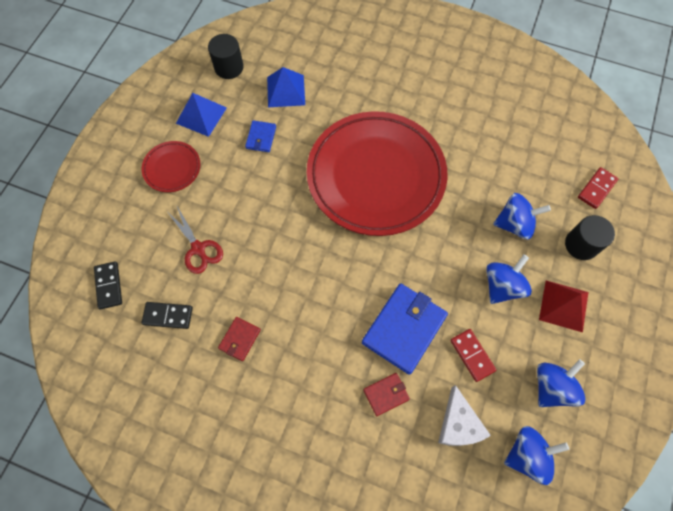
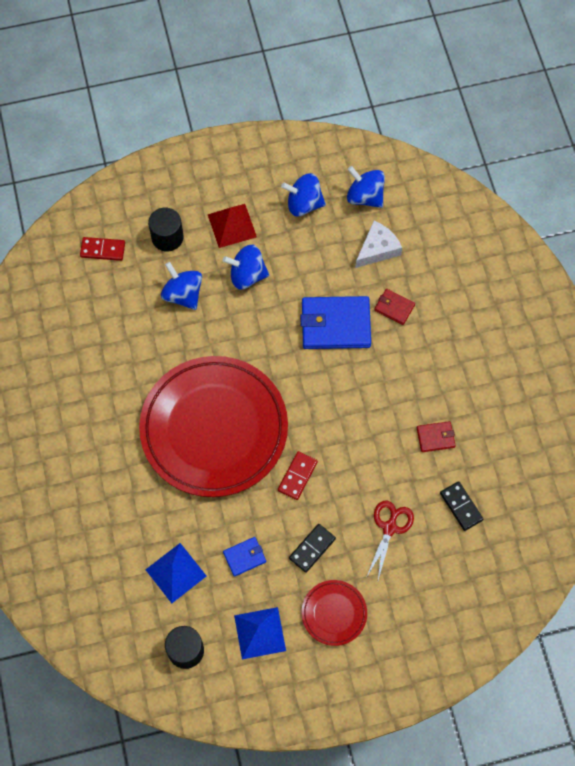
camera: 125 degrees left, 0 degrees up
(109, 286) = (475, 575): black domino -> black domino (312, 548)
(472, 355) = (320, 267): red domino -> red domino (297, 476)

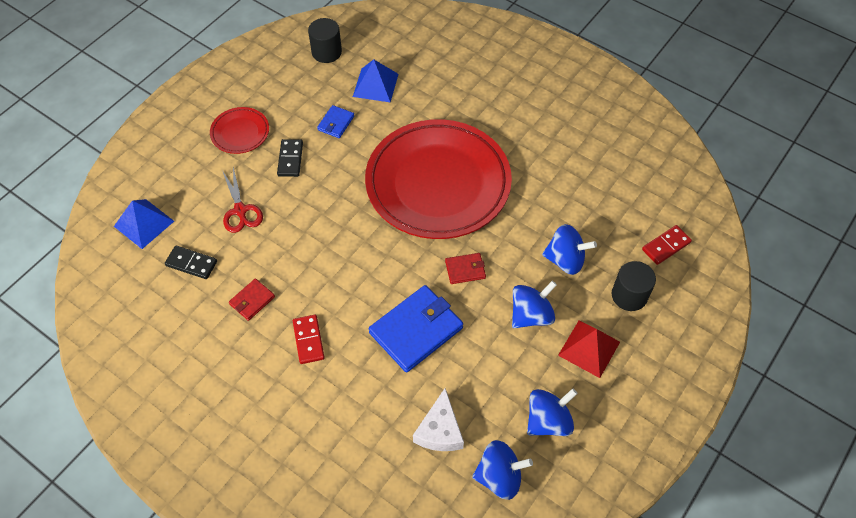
camera: 140 degrees right, 10 degrees down
(260, 633) = (284, 90): blue pyramid -> blue pyramid (144, 223)
(297, 476) = (343, 196): red domino -> red domino (308, 340)
(394, 307) = (377, 385): red wallet -> red wallet (465, 270)

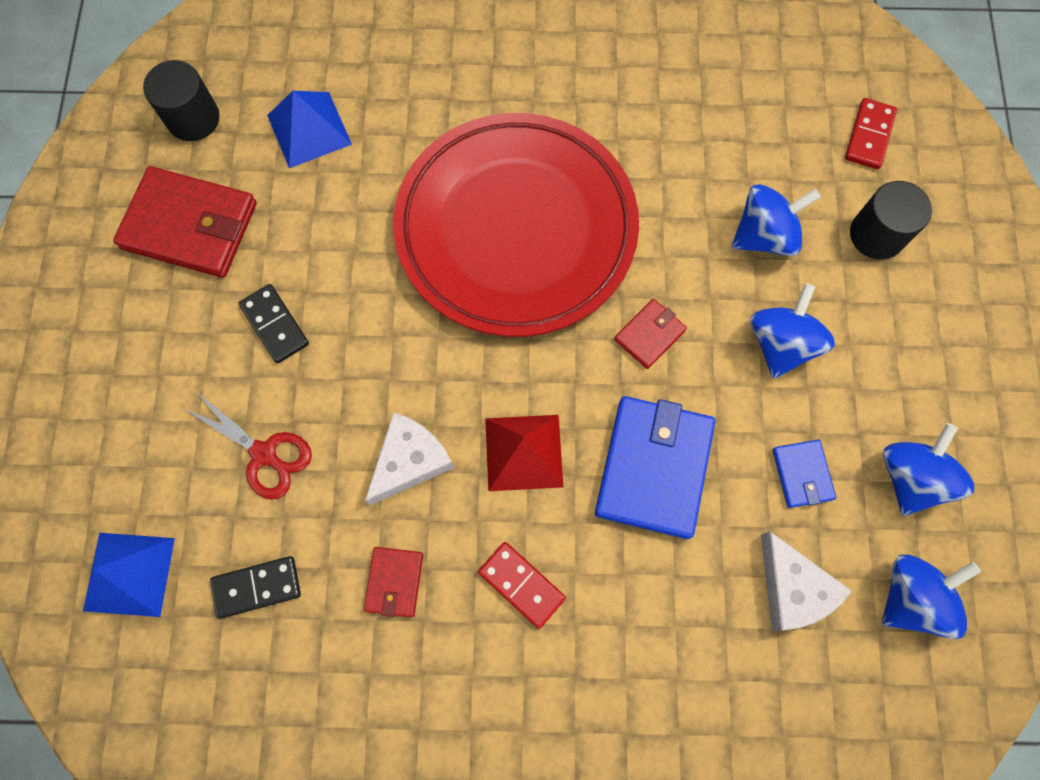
camera: 35 degrees left, 15 degrees up
(240, 133) = (163, 330): red plate -> none
(287, 96) = (190, 226): none -> red wallet
(302, 254) = (410, 461): none -> white cheese
(336, 123) = (297, 225): blue wallet -> blue wallet (802, 474)
(589, 348) = (884, 342): red pyramid -> red pyramid (523, 452)

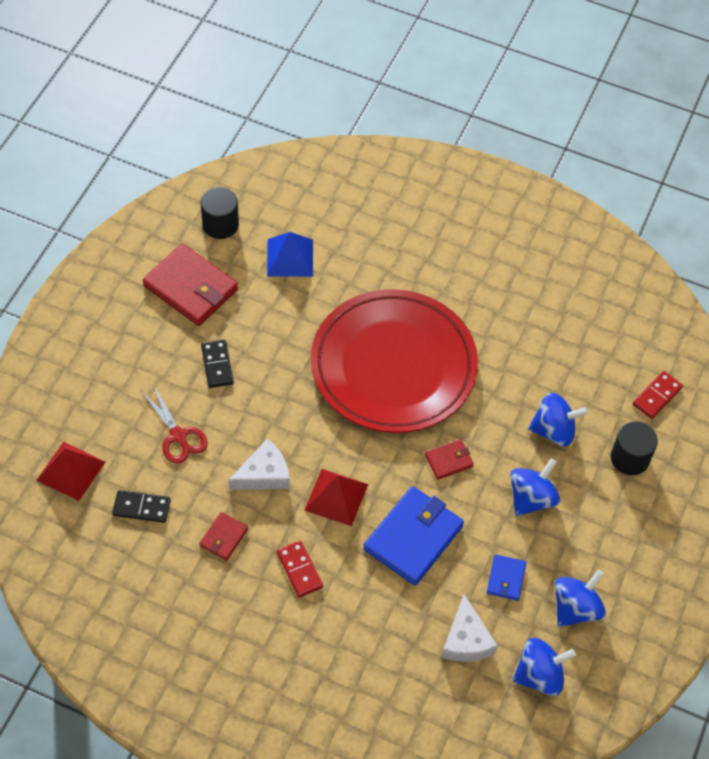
camera: 20 degrees right, 15 degrees down
(129, 574) = (71, 471): blue pyramid -> red pyramid

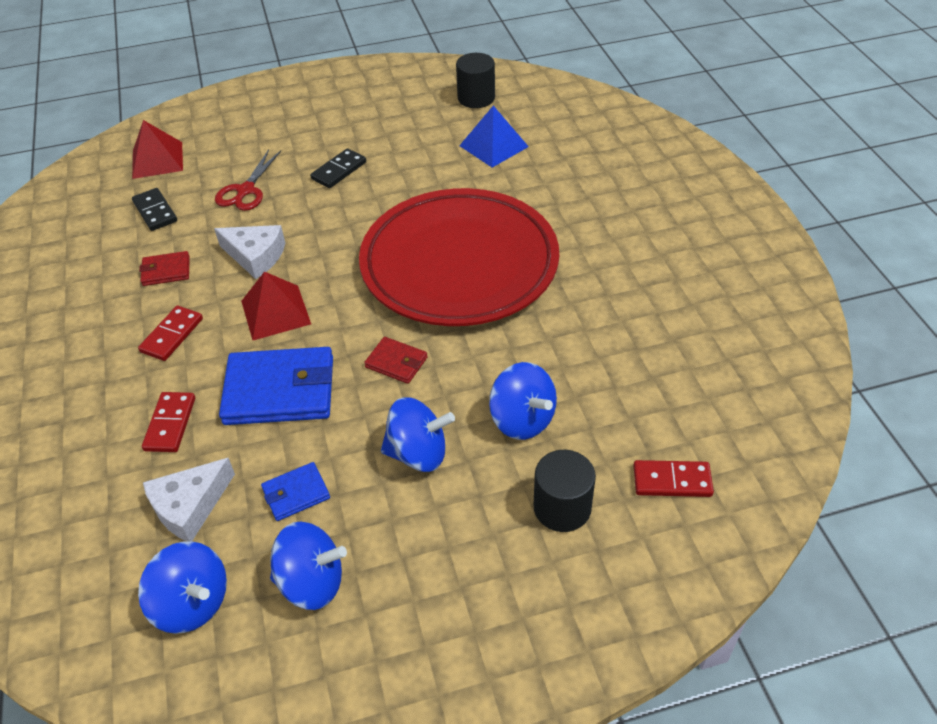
camera: 55 degrees right, 10 degrees down
(190, 288) = (397, 118): red wallet -> none
(386, 614) = (170, 424): none -> red domino

